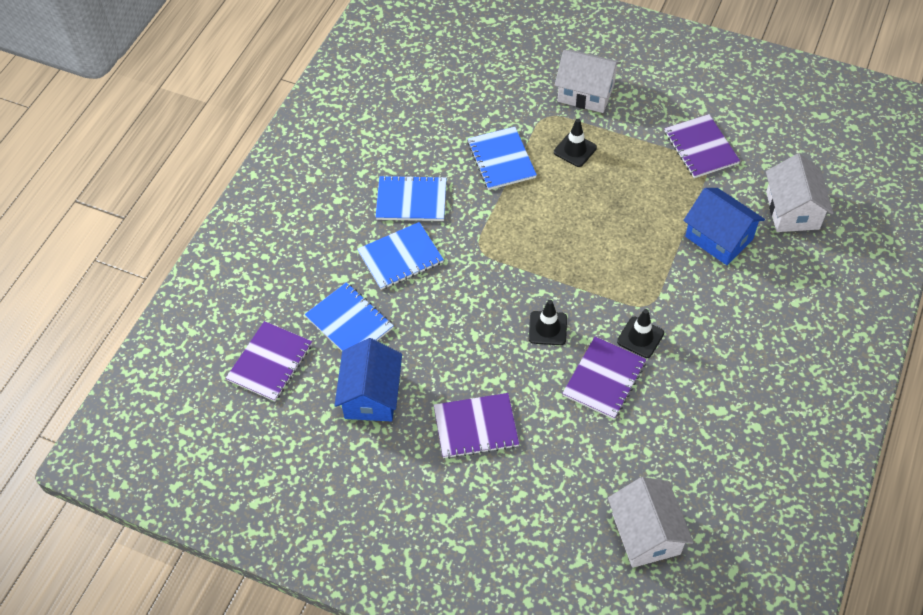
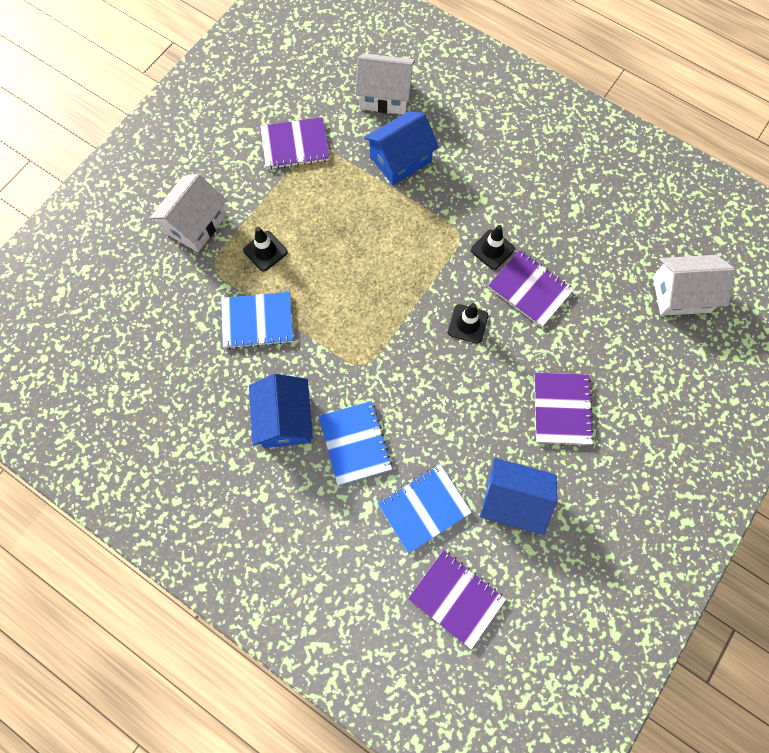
camera: 80 degrees left, 15 degrees up
(411, 200) = (284, 419): blue notebook -> blue house

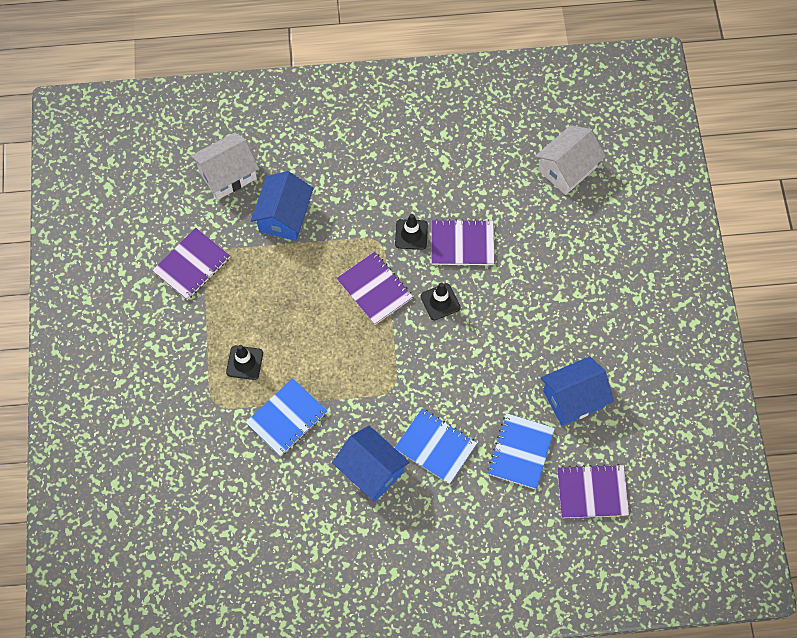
camera: 40 degrees left, 5 degrees down
(195, 224) = (170, 383): white house -> none
(562, 409) = (554, 311): purple notebook -> purple notebook (374, 289)

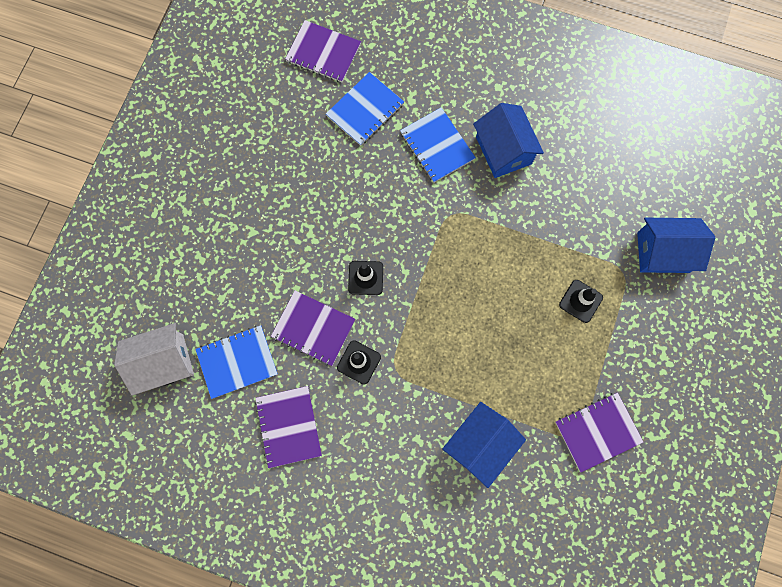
camera: 155 degrees left, 10 degrees up
(227, 175) = (521, 525): white house -> none
(287, 418) = (560, 230): blue notebook -> blue notebook (237, 362)
(374, 289) = (422, 320): purple notebook -> purple notebook (288, 426)
(573, 398) = (293, 134): blue house -> blue house (663, 252)

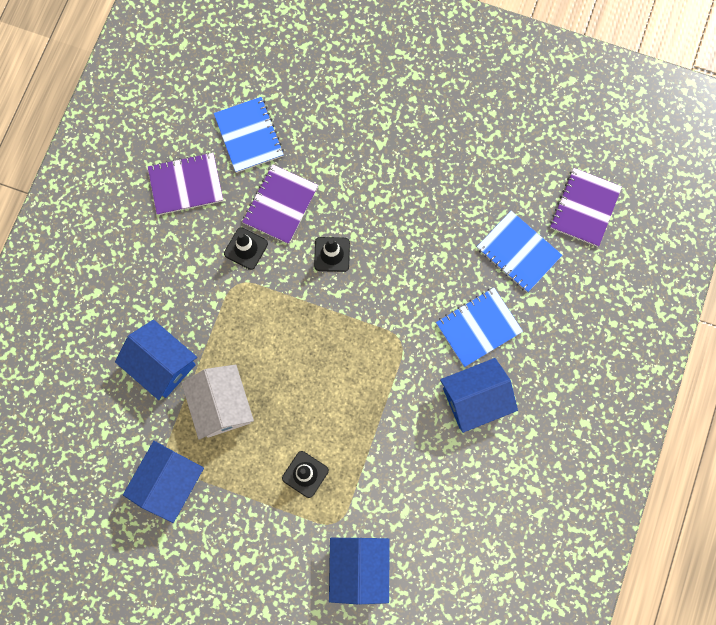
camera: 90 degrees right, 0 degrees up
(163, 362) = (250, 70): white house -> white house (221, 405)
(597, 431) = (169, 483): purple notebook -> blue house

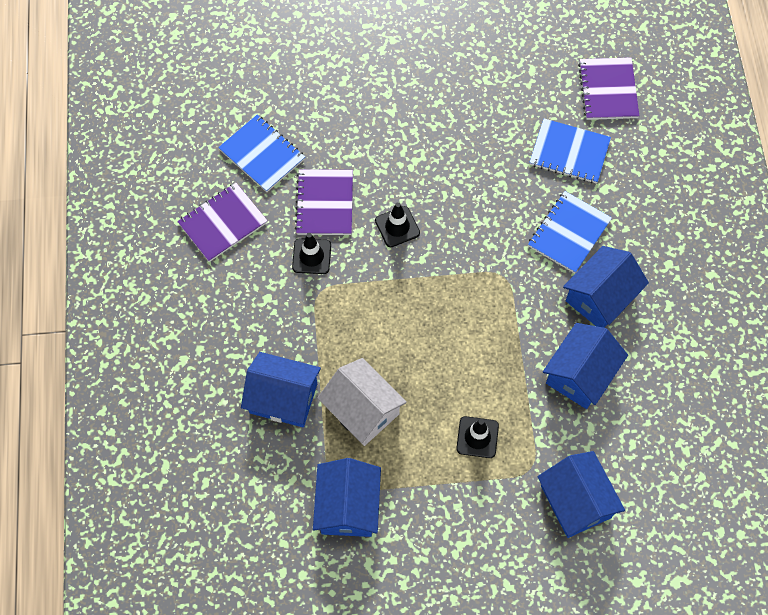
camera: 25 degrees left, 10 degrees down
(421, 460) = (580, 374): none -> blue house

